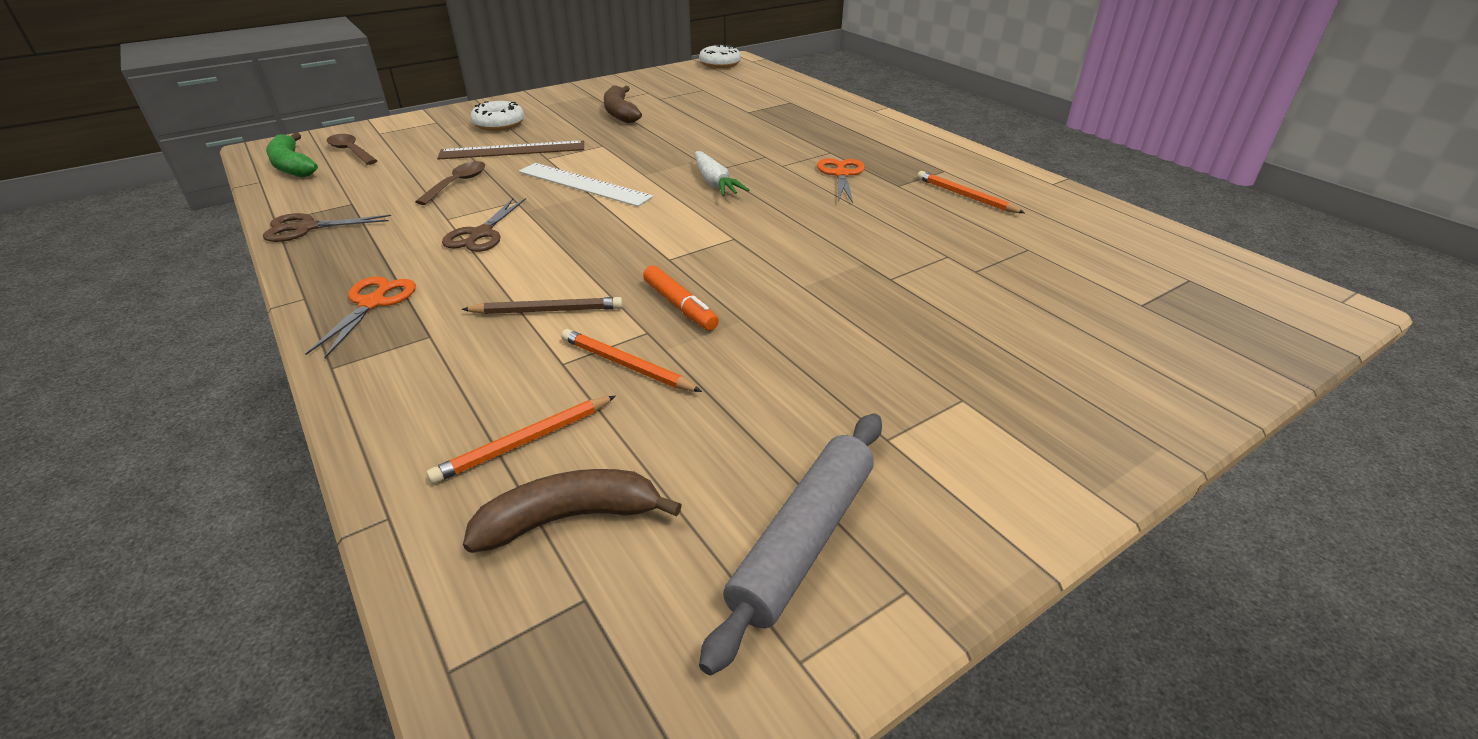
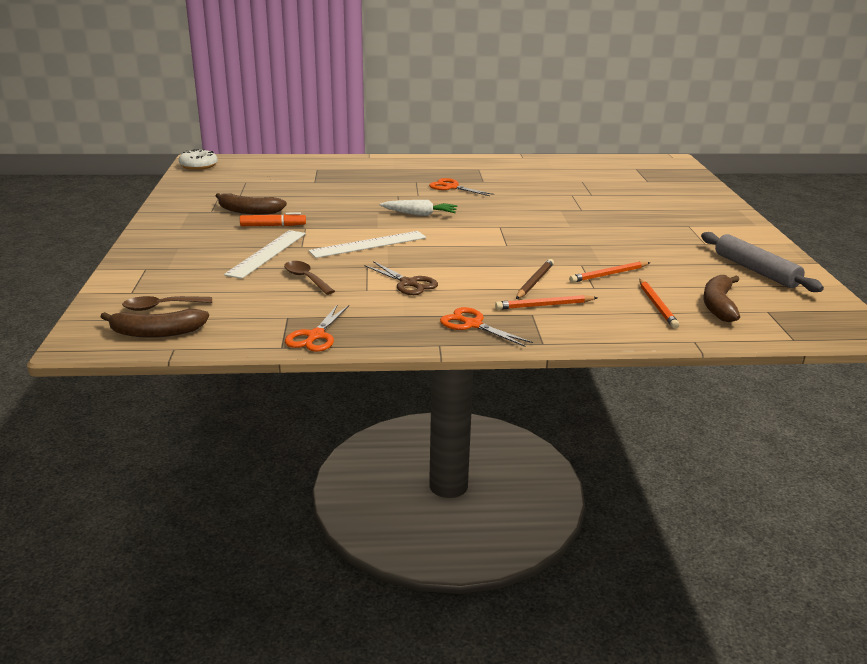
camera: 60 degrees left, 10 degrees down
(292, 166) = (156, 333): green banana -> brown banana
(306, 228) = (315, 336): brown scissors -> orange scissors
(499, 124) = (197, 249): white donut -> none
(512, 150) = (267, 253): brown ruler -> white ruler
(680, 306) = (562, 253): orange marker -> orange marker (273, 226)
(965, 196) = (514, 174): orange pencil -> orange pencil (544, 305)

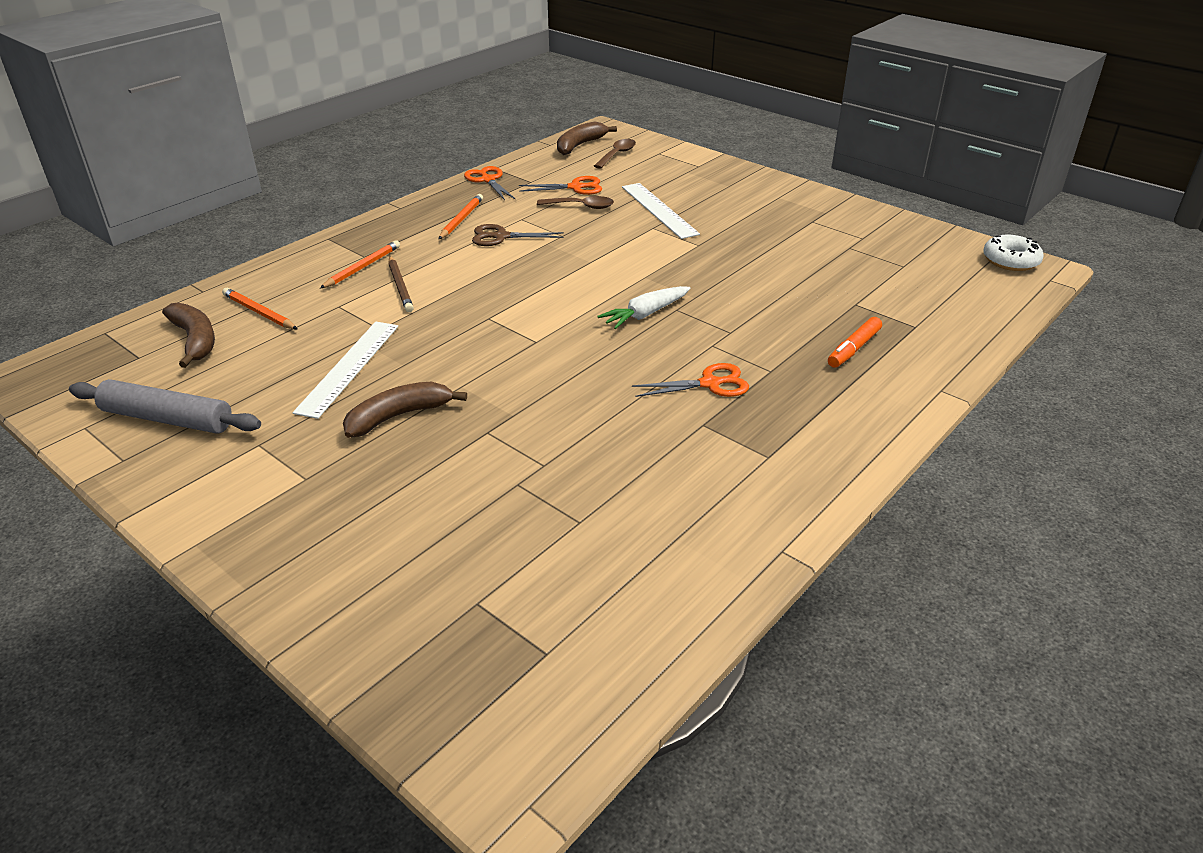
camera: 135 degrees right, 10 degrees up
(248, 211) = (787, 236): brown banana -> brown banana (399, 416)
(273, 226) = (726, 233): orange marker -> orange marker (853, 349)
(368, 244) = (607, 254): white ruler -> white ruler (348, 367)
(472, 325) = (398, 228): orange scissors -> orange scissors (575, 187)
(609, 274) = (338, 328): orange pencil -> orange pencil (461, 219)

